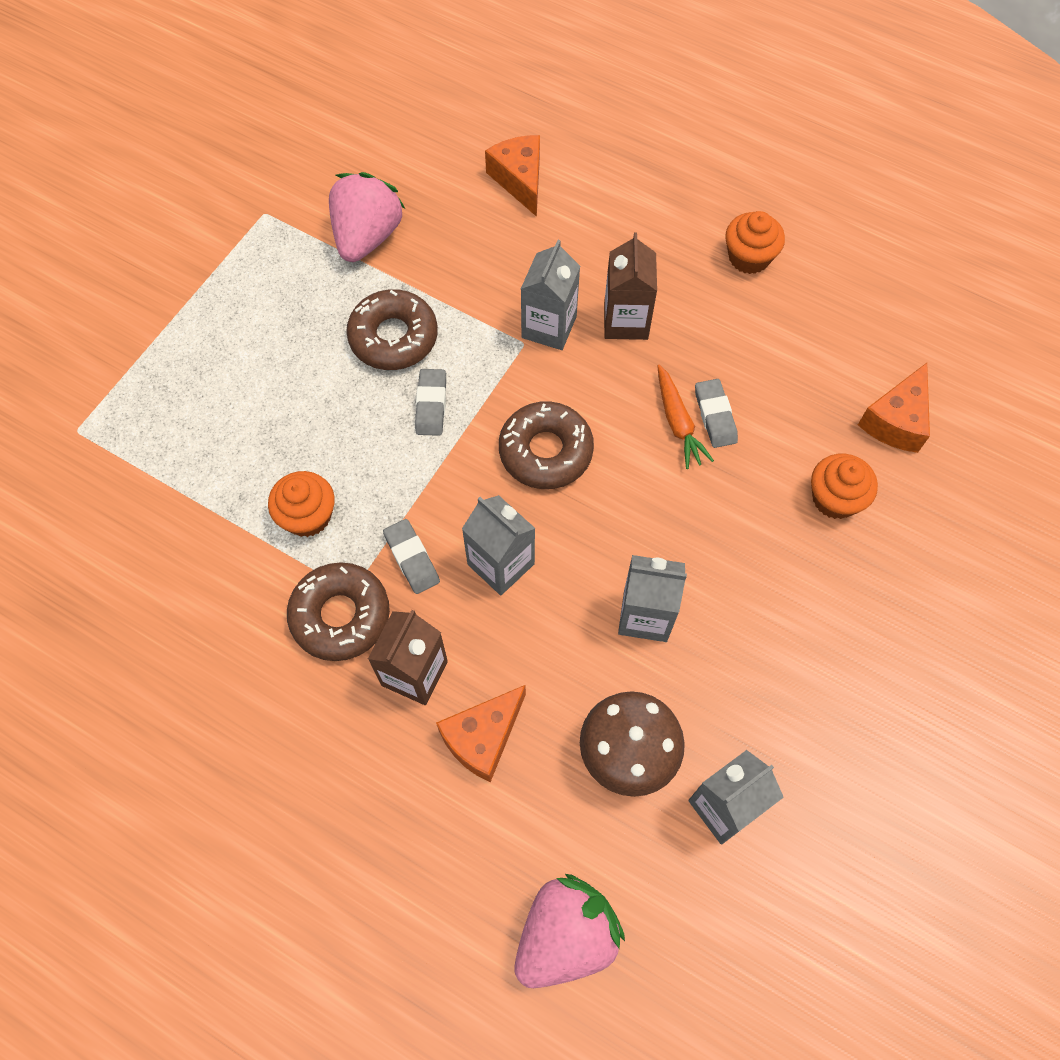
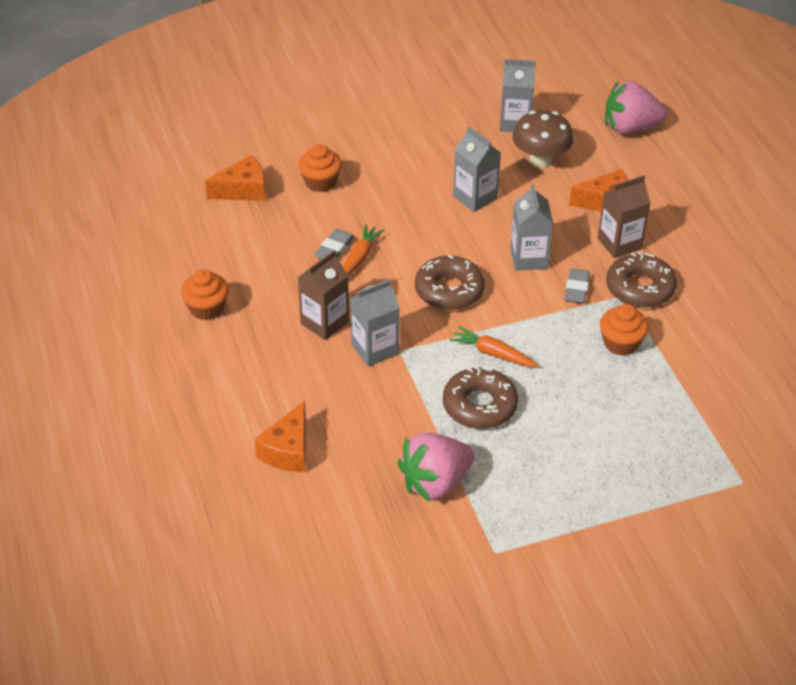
camera: 140 degrees left, 20 degrees down
(431, 405) = (493, 353): grey eraser -> orange carrot

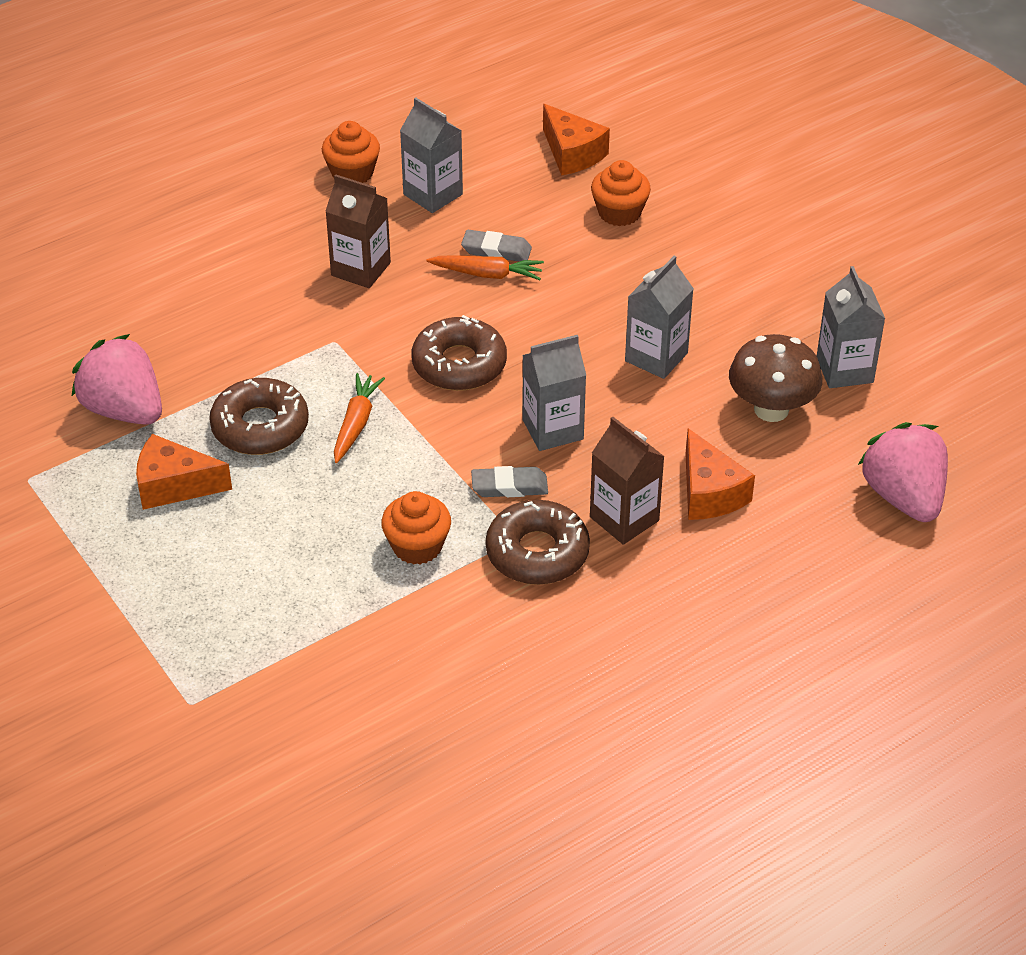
camera: 75 degrees right, 0 degrees up
(288, 450) = (146, 283): orange cheese -> orange cheese (174, 485)
(375, 349) = (329, 319): grey carton -> grey carton (433, 194)

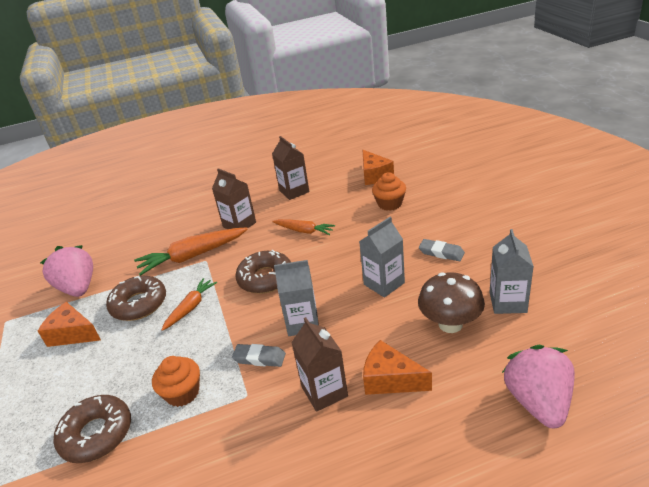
camera: 20 degrees right, 10 degrees down
(306, 336) = (192, 256): none -> orange carrot
(352, 173) = (259, 180): orange cupcake -> none
(433, 194) = (294, 191): grey carton -> brown carton
(496, 250) = (314, 219): grey eraser -> grey eraser (441, 253)
(537, 552) = (256, 409): brown donut -> brown donut (97, 434)
(709, 493) = (390, 380): orange cheese -> orange cheese turned 120 degrees clockwise

